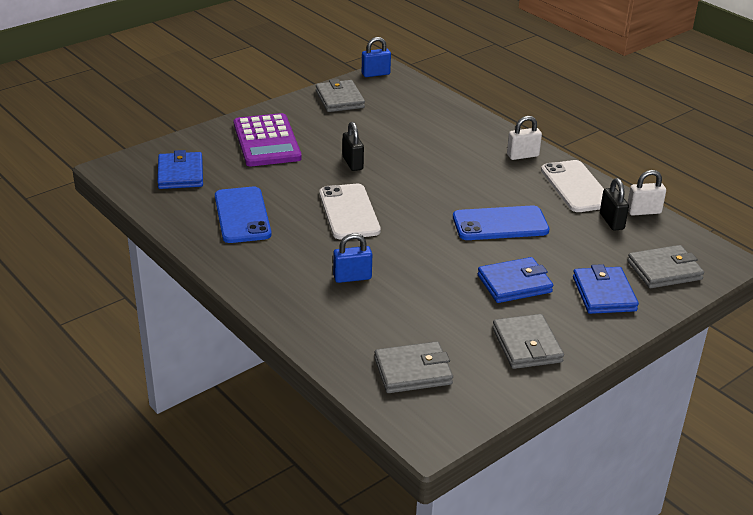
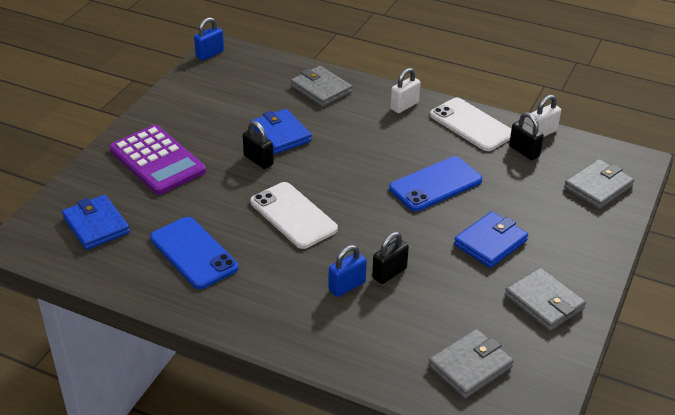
camera: 25 degrees left, 5 degrees up
(340, 99) = (195, 92): grey wallet -> grey wallet (321, 89)
(399, 279) = (389, 273): none -> black padlock
(604, 294) = (568, 227): blue wallet -> blue wallet (280, 134)

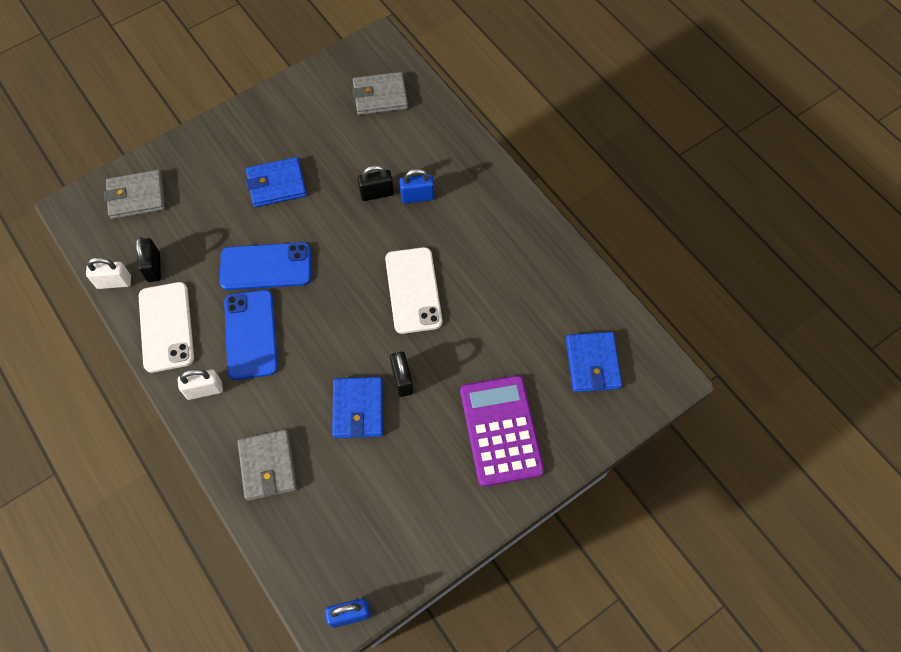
camera: 150 degrees left, 25 degrees up
(193, 253) = (520, 288): blue phone -> blue phone (251, 334)
(544, 302) = (287, 117): grey wallet -> none

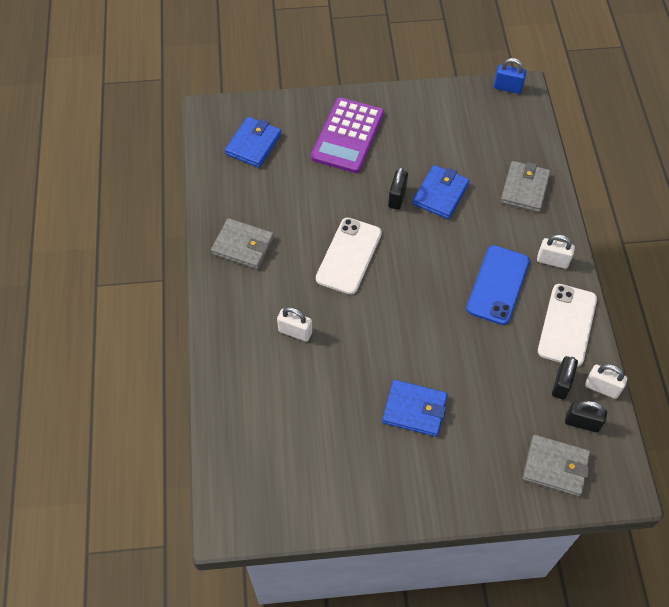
camera: 150 degrees left, 5 degrees down
(266, 267) = (460, 335): blue phone -> none
(377, 193) = (328, 353): black padlock -> black padlock (582, 423)
(380, 96) = (263, 455): grey wallet -> grey wallet (243, 246)
(417, 197) = (295, 332): blue padlock -> white padlock

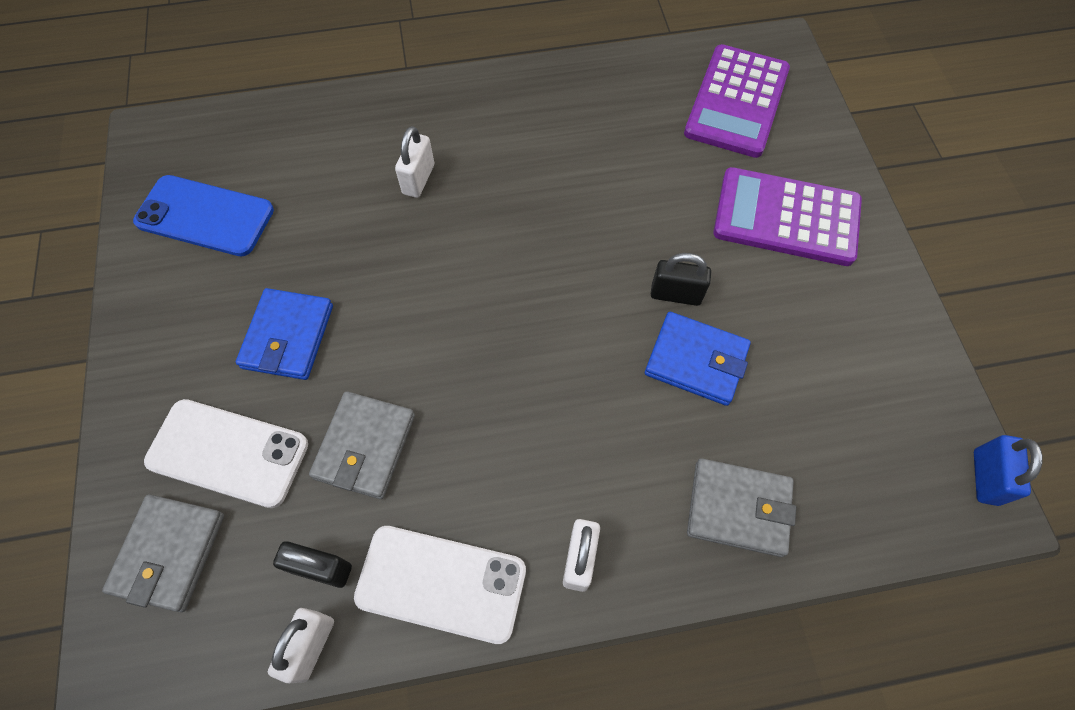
camera: 85 degrees right, 5 degrees up
(243, 246) = (555, 108): grey wallet -> grey wallet (365, 446)
(254, 144) = (736, 101): blue wallet -> purple calculator
(349, 256) = (553, 235): white phone -> white phone (228, 453)
(498, 285) = (518, 459): blue phone -> blue phone (205, 216)
(582, 423) = (245, 604): black padlock -> none

